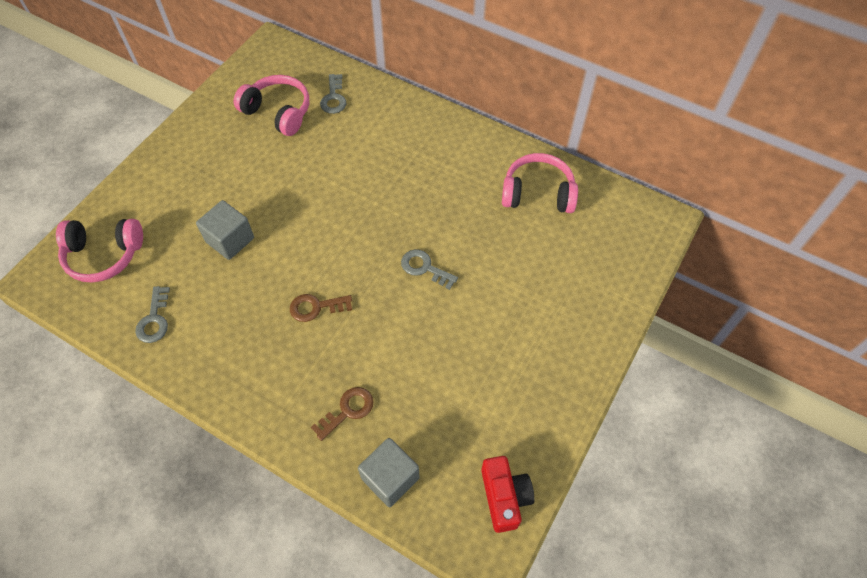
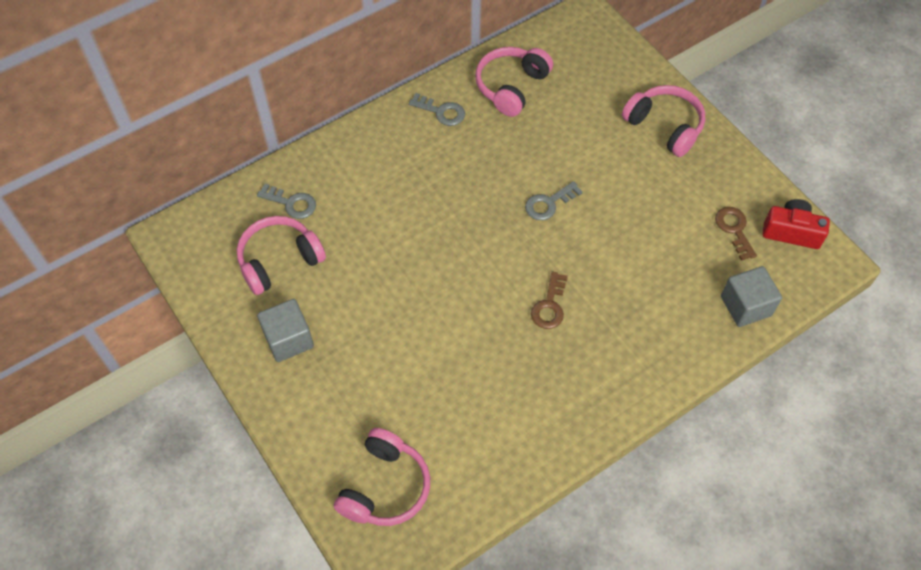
camera: 65 degrees left, 0 degrees up
(154, 320) = (495, 455): grey key -> grey key (441, 112)
(230, 240) = (430, 357): grey cube -> grey cube (288, 339)
(347, 410) = (669, 316): brown key -> brown key (734, 229)
(569, 332) = (664, 126): none -> pink headphones

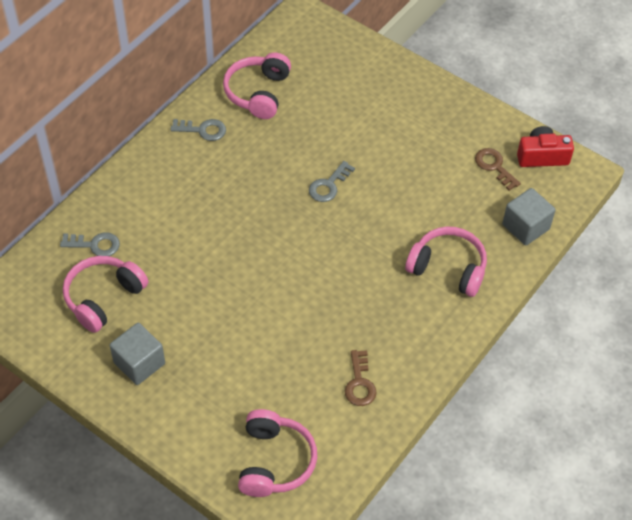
camera: 20 degrees left, 5 degrees down
(549, 306) = (361, 271): brown key -> brown key (360, 383)
(664, 126) = (405, 95): pink headphones -> pink headphones (448, 268)

